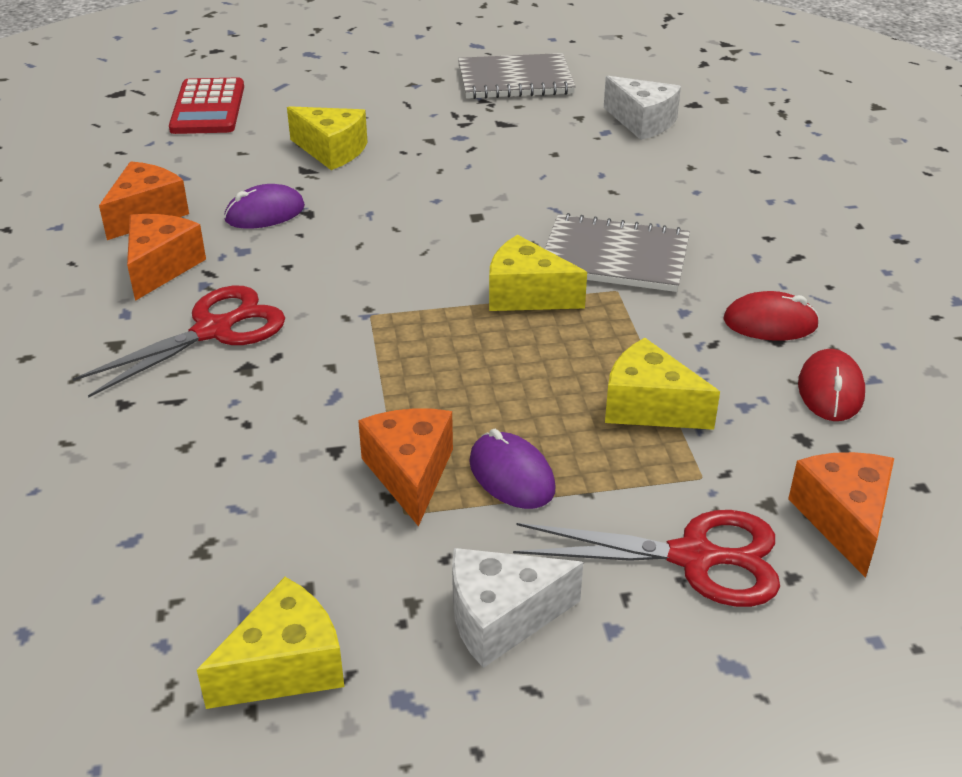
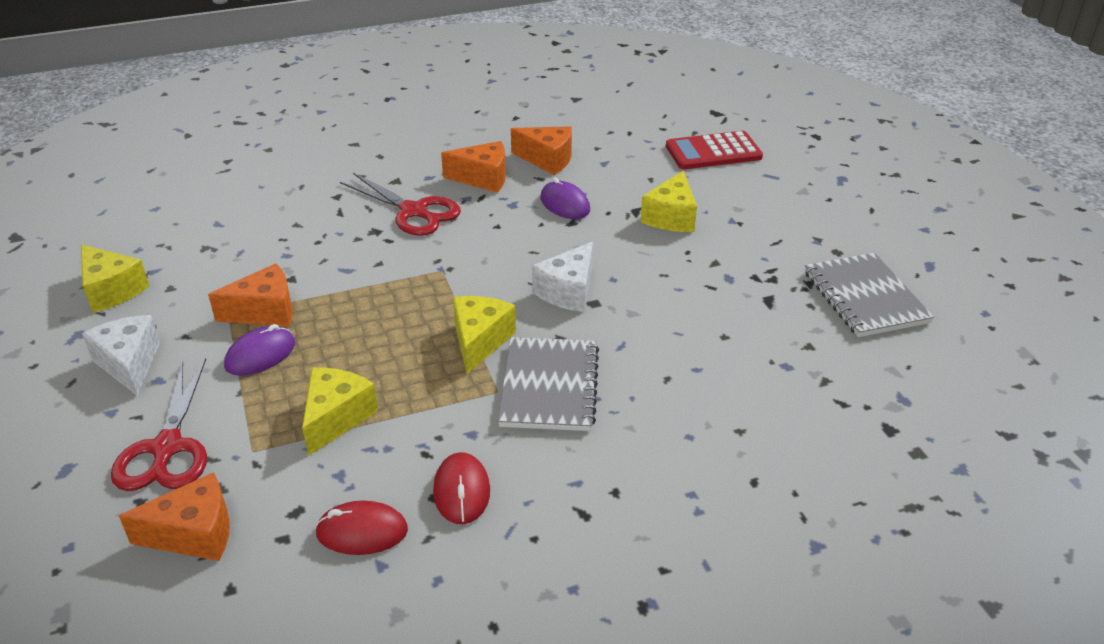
camera: 80 degrees right, 0 degrees up
(642, 122) = (821, 390): white cheese -> white cheese (568, 291)

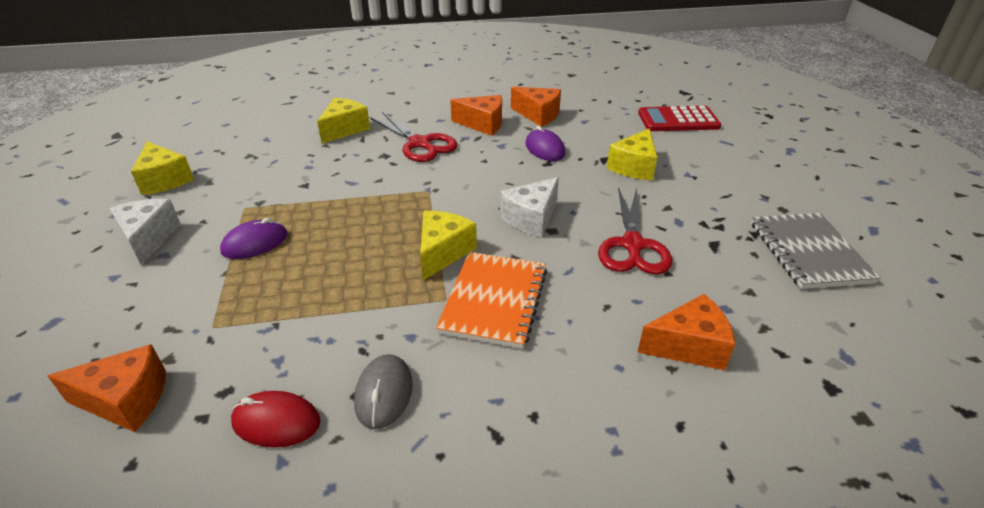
camera: 10 degrees right, 0 degrees up
(167, 448) = (143, 314): red scissors -> red scissors (632, 245)
(265, 311) = (273, 208): orange cheese -> orange cheese (688, 346)
(336, 418) = (295, 306): yellow cheese -> yellow cheese (344, 129)
(461, 491) = (383, 393): red mouse -> grey mouse
(549, 386) = (494, 300): grey notebook -> orange notebook

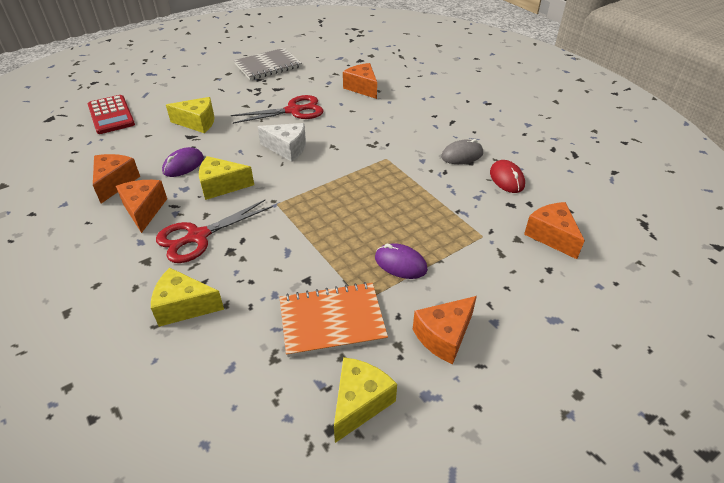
camera: 115 degrees left, 5 degrees up
(148, 238) = (444, 336): white cheese -> orange cheese
(420, 143) = (198, 237): red scissors -> red scissors turned 150 degrees counterclockwise
(443, 252) = (346, 172): yellow cheese -> yellow cheese (222, 186)
(494, 300) = (374, 142): orange notebook -> orange notebook (332, 320)

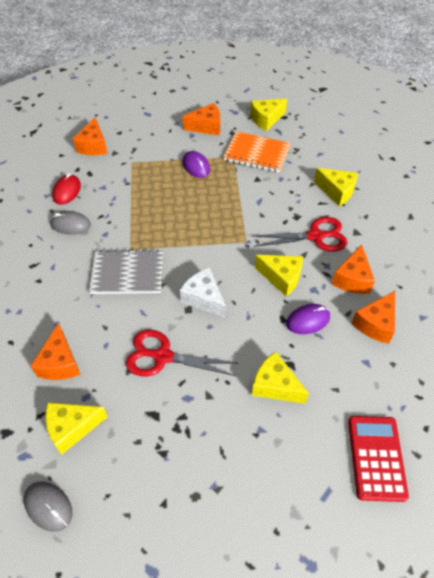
camera: 150 degrees left, 10 degrees up
(268, 66) = (131, 487): grey notebook -> grey notebook (128, 273)
(307, 51) = (48, 506): none -> grey mouse
(323, 71) = (72, 428): none -> yellow cheese

